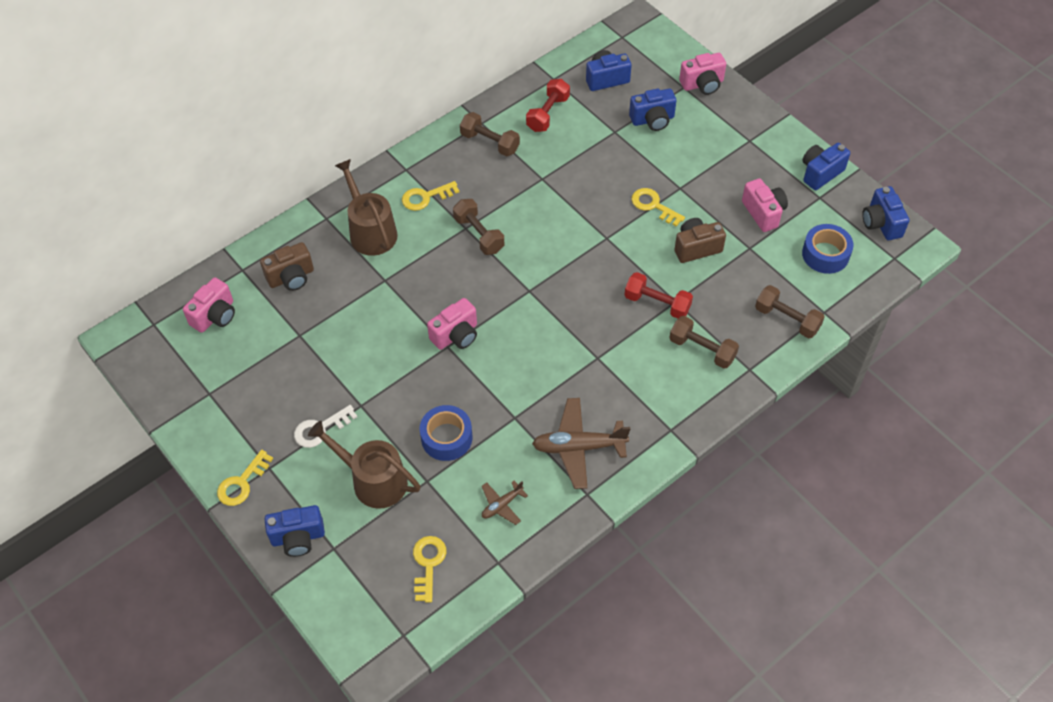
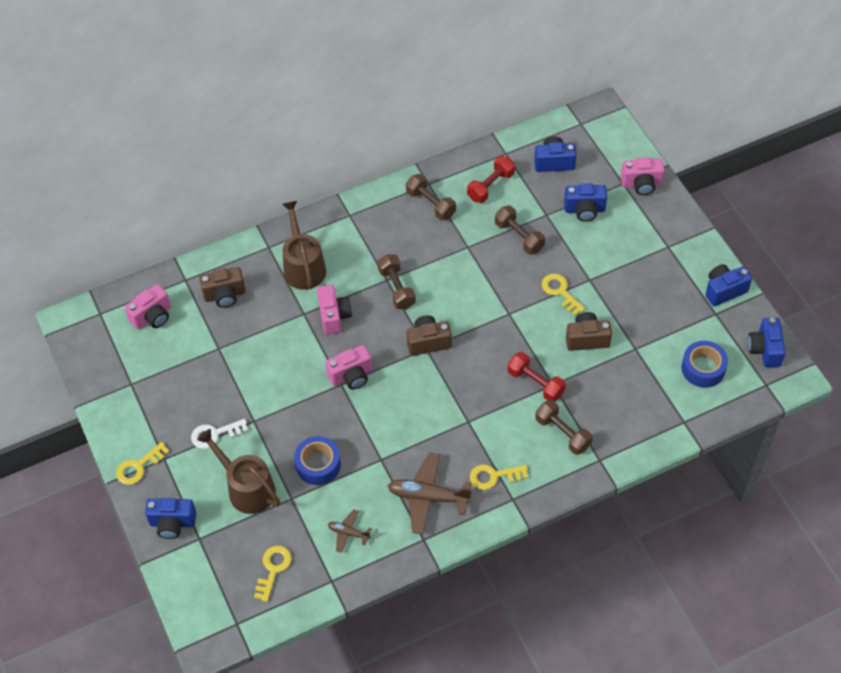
camera: 15 degrees right, 0 degrees up
(425, 197) = (359, 244): yellow key -> yellow key (494, 476)
(502, 505) = (348, 533): brown plane -> brown plane turned 45 degrees clockwise
(529, 284) = (428, 342): none -> brown camera
(763, 213) = (658, 318): pink camera -> pink camera (334, 316)
(787, 319) = (648, 421): brown dumbbell -> brown dumbbell (519, 237)

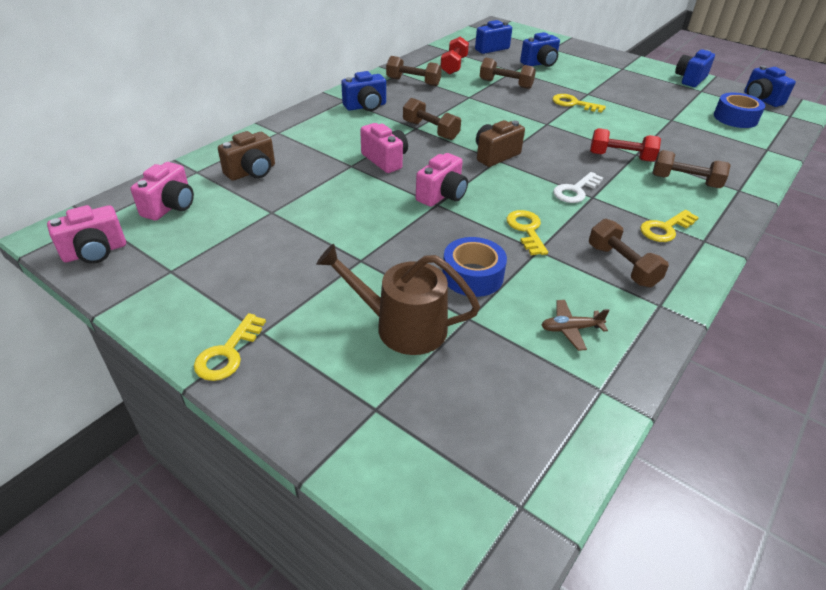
camera: 30 degrees left, 15 degrees down
(172, 523) = (321, 404): blue camera -> blue camera (366, 106)
(215, 434) = (319, 286): white key -> white key (575, 191)
(273, 569) = (512, 406): yellow key -> yellow key (526, 230)
(303, 266) = (325, 136): brown watering can -> none
(428, 497) = (622, 265): brown plane -> brown dumbbell
(587, 339) = (628, 123): brown camera -> none
(641, 184) = (565, 46): pink camera -> pink camera (95, 252)

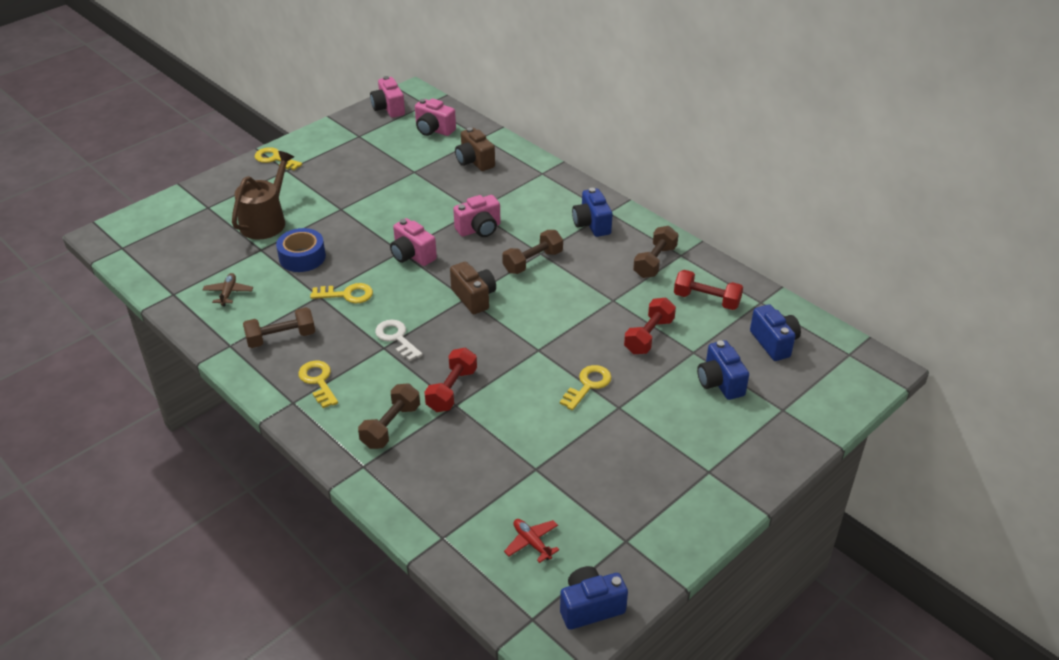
camera: 100 degrees right, 0 degrees up
(505, 84) = (649, 336): brown dumbbell -> red dumbbell
(690, 79) = (667, 543): blue camera -> none
(735, 118) = (532, 543): blue tape -> red plane

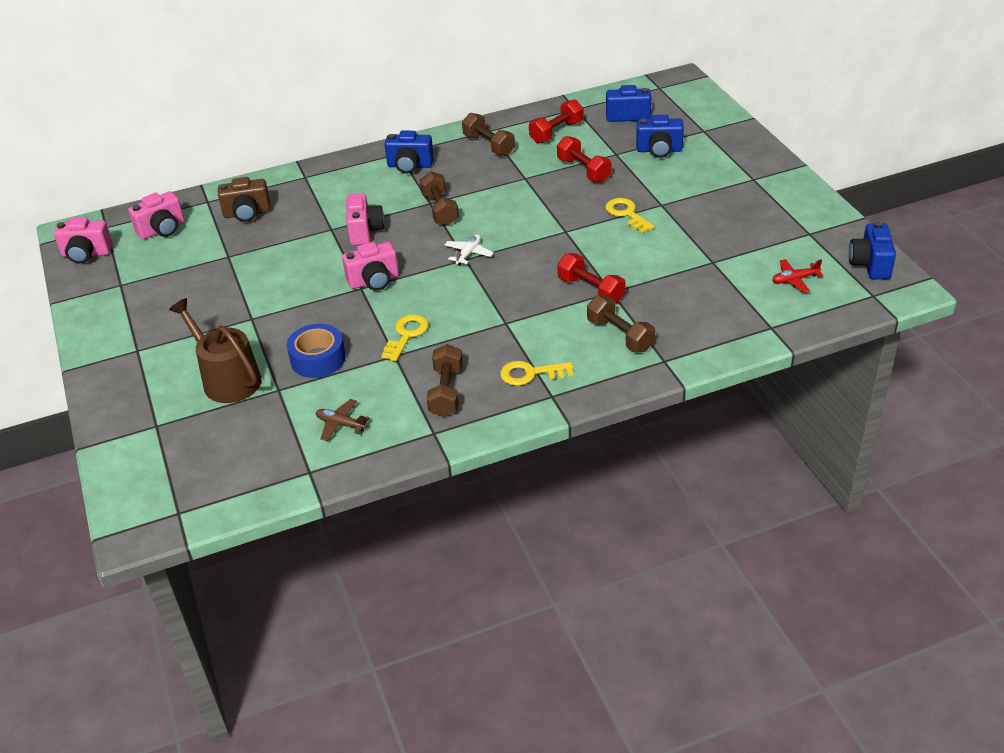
camera: 65 degrees left, 0 degrees up
(274, 159) = (105, 357): yellow key -> none
(396, 338) = (497, 312): white key -> none
(474, 298) = (468, 254): brown camera -> white plane

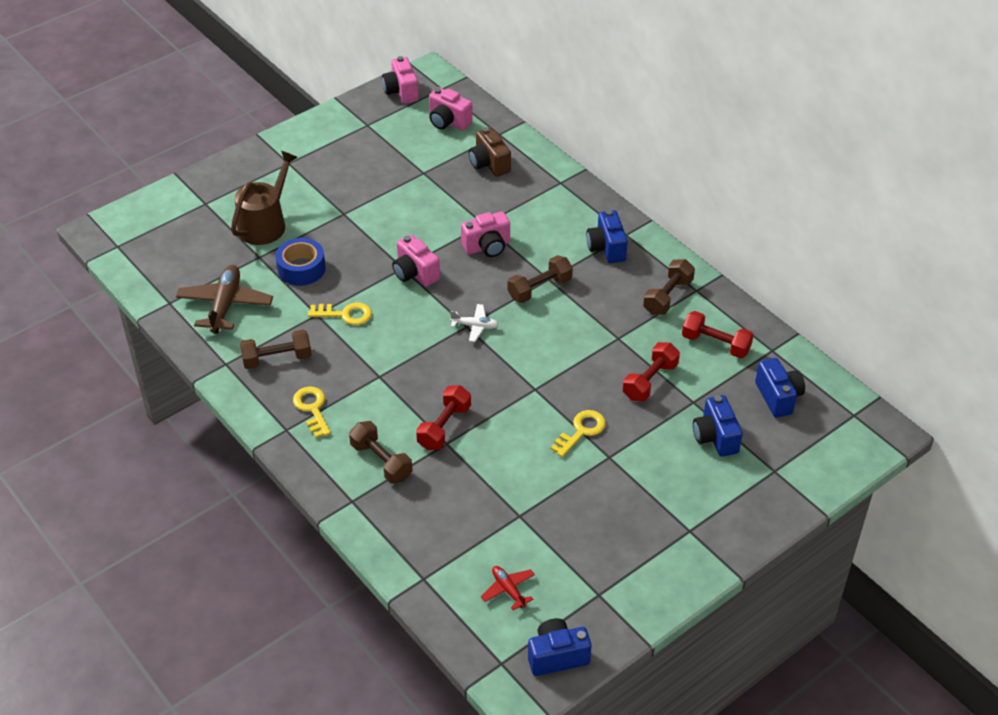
camera: 70 degrees right, 5 degrees up
(341, 424) = (225, 305): brown plane -> brown plane, size x1.90
(620, 335) = (381, 461): brown dumbbell -> brown dumbbell turned 75 degrees counterclockwise

